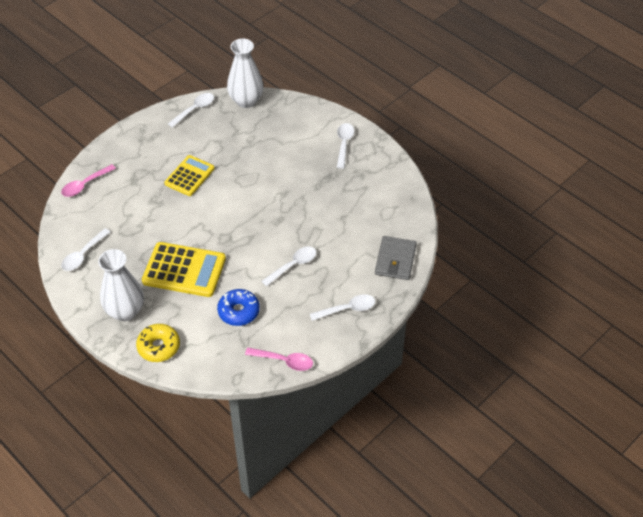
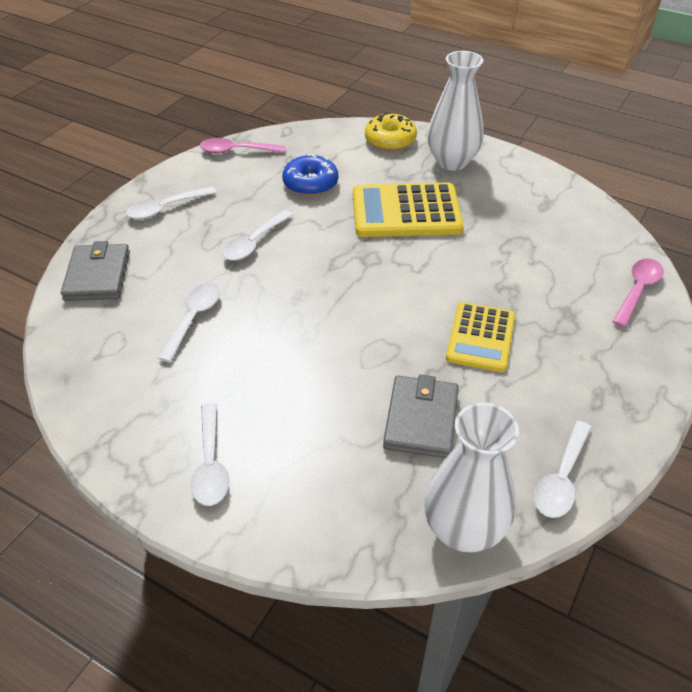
camera: 165 degrees right, 5 degrees down
(83, 255) = (554, 205): white spoon -> white spoon (194, 318)
(241, 143) = (421, 420): none -> grey wallet

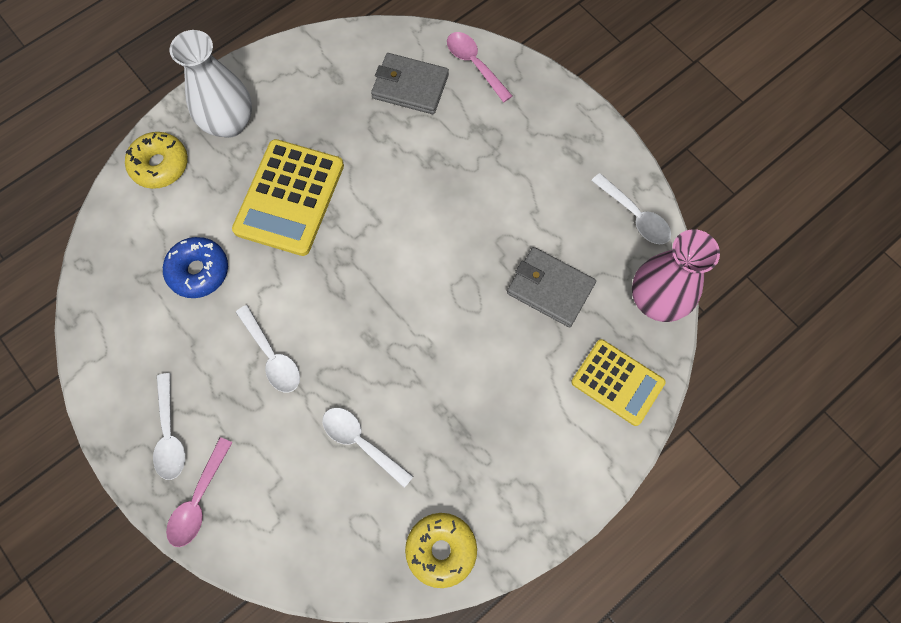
camera: 70 degrees left, 25 degrees up
(98, 276) = (256, 528): grey wallet -> grey wallet (410, 86)
(101, 404) = (441, 550): none -> yellow donut
(211, 464) = (540, 466): white spoon -> none
(236, 151) = (96, 330): pink spoon -> pink spoon (199, 500)
(463, 530) = (656, 300): white vase -> pink vase
(480, 337) = (480, 207): yellow calculator -> yellow calculator (617, 382)

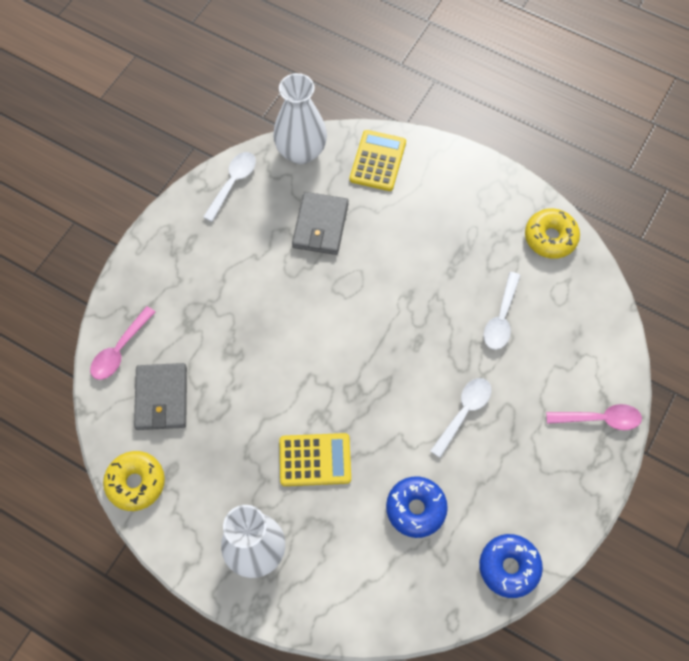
camera: 110 degrees left, 5 degrees down
(101, 335) = (509, 567): none -> blue donut
(160, 165) = (325, 598): yellow donut -> yellow donut (136, 483)
(170, 434) = (562, 465): white spoon -> none
(289, 198) = (315, 460): yellow calculator -> yellow calculator, size x0.66
(656, 300) = (301, 152): pink vase -> white vase

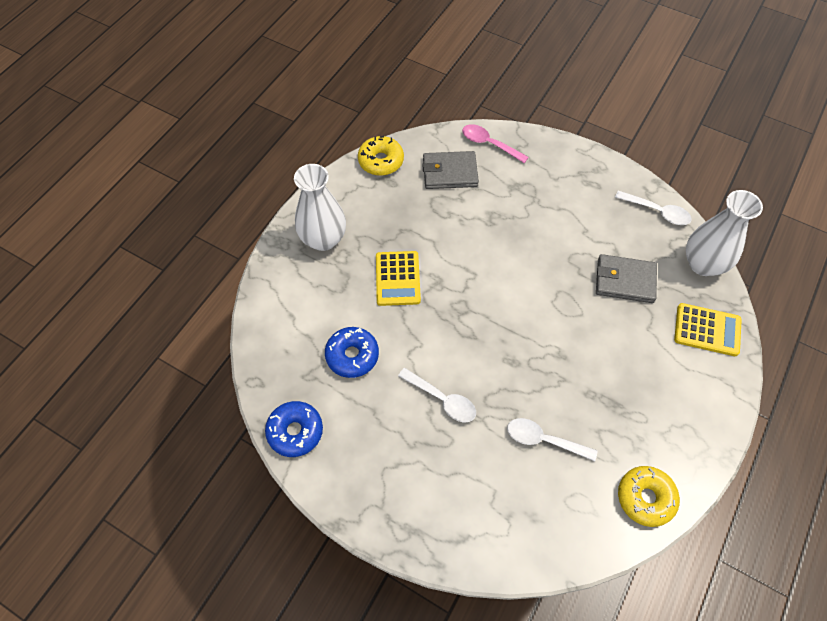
camera: 90 degrees right, 5 degrees down
(599, 419) = (438, 531): pink spoon -> none

